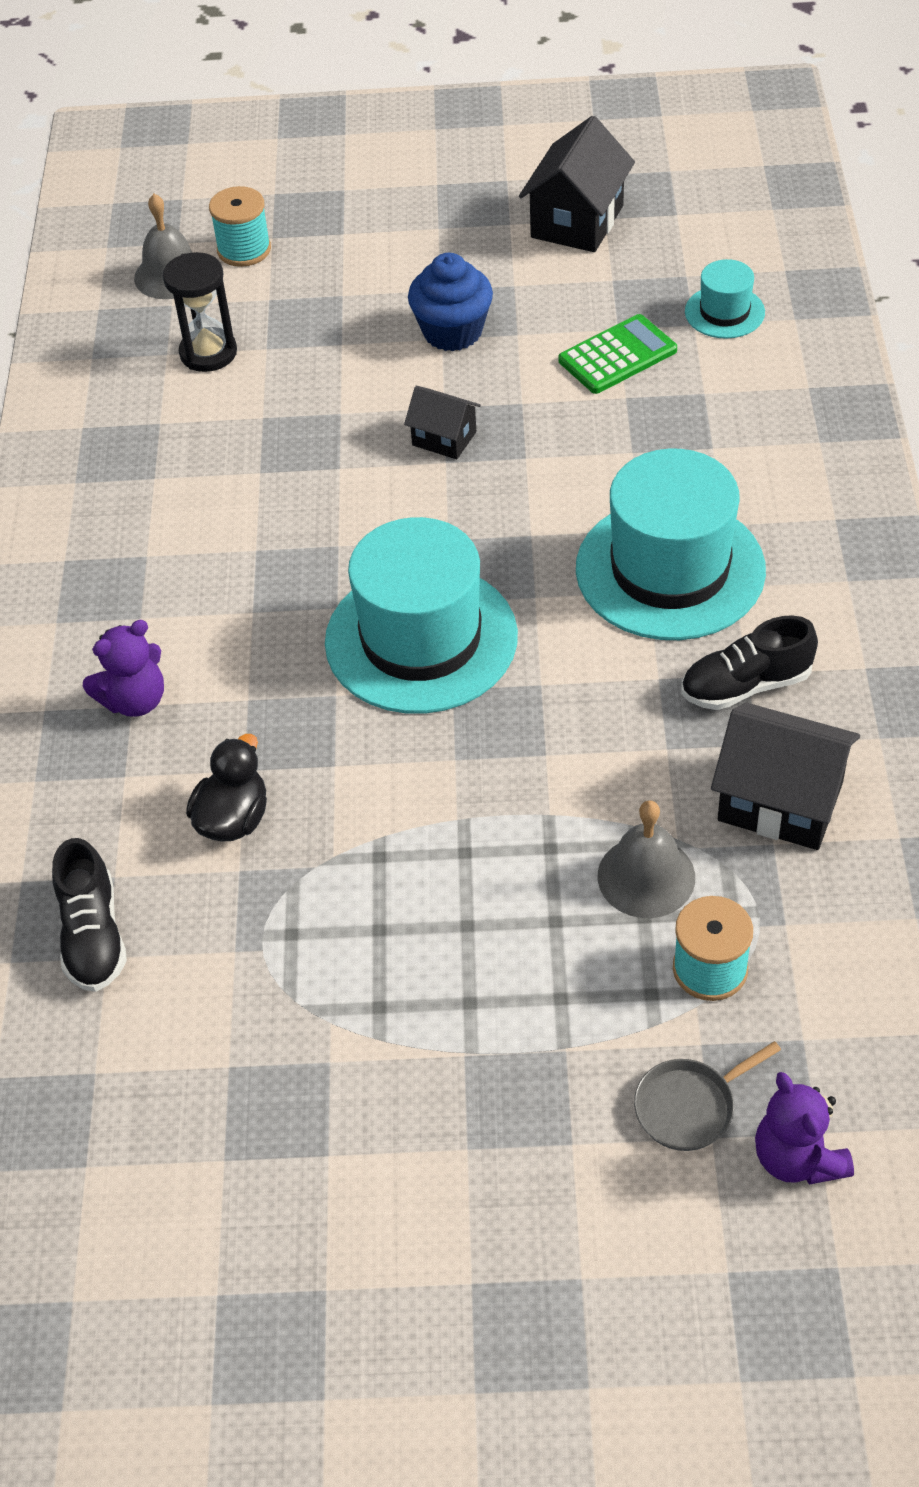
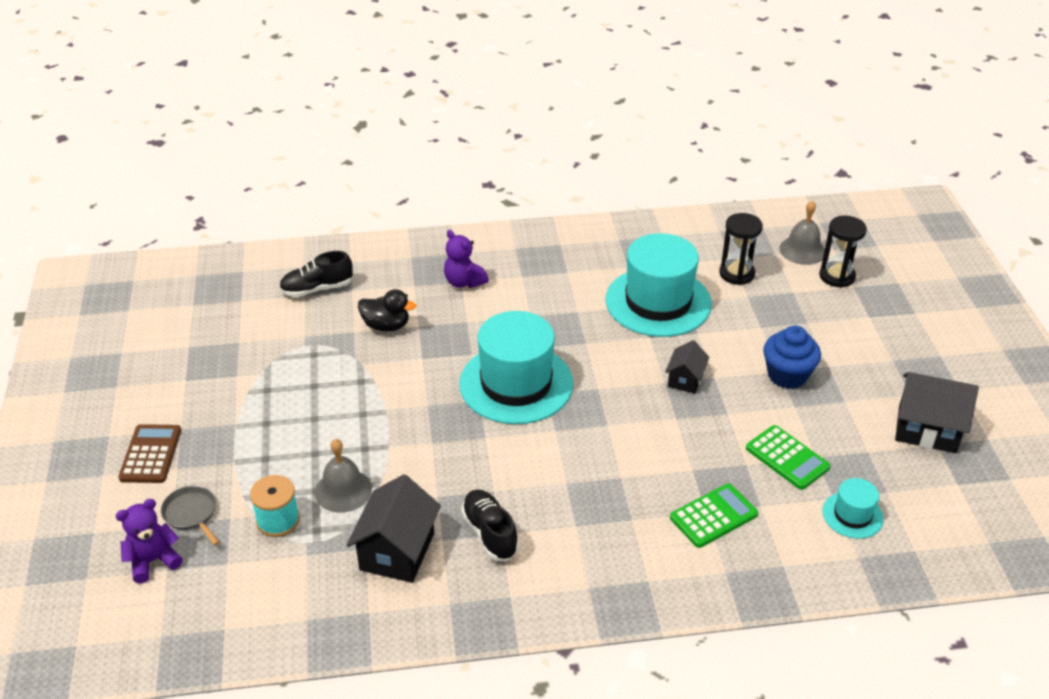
camera: 80 degrees right, 10 degrees down
(244, 249) = (837, 276): turquoise spool -> black hourglass
(532, 1195) = (150, 454): none -> brown calculator
(670, 569) = (586, 493): turquoise hat -> turquoise hat (658, 302)
(721, 441) = (713, 516): none -> green calculator

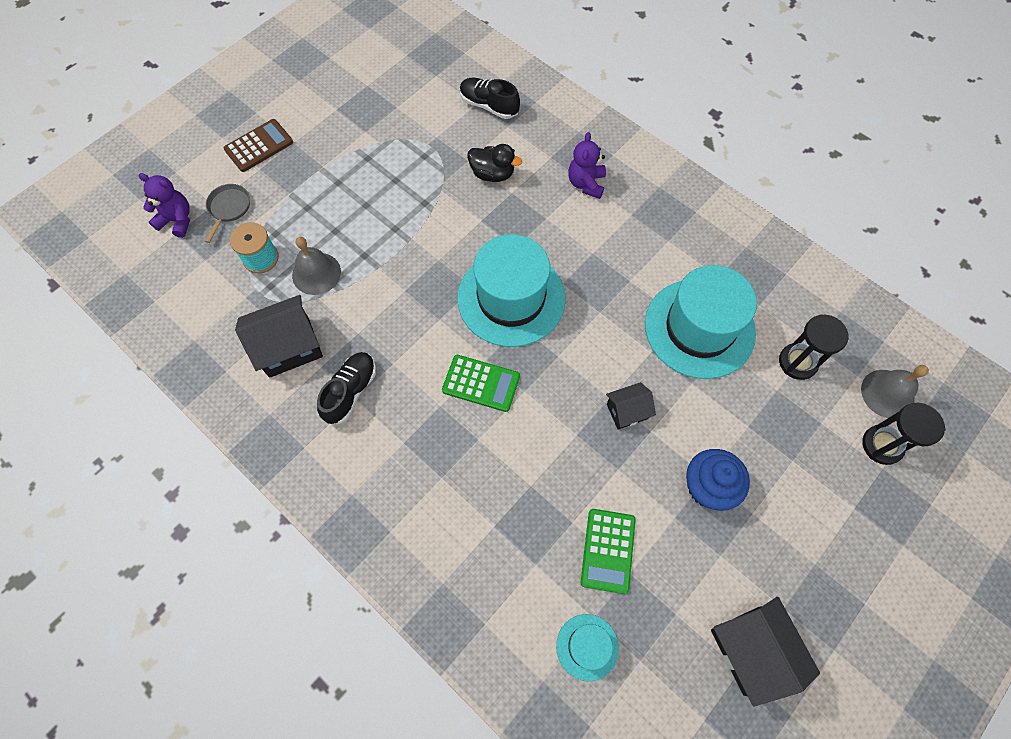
camera: 50 degrees right, 25 degrees up
(386, 326) = (492, 174): black duck -> black duck turned 45 degrees counterclockwise
(713, 516) = (494, 535): green calculator -> green calculator (481, 383)

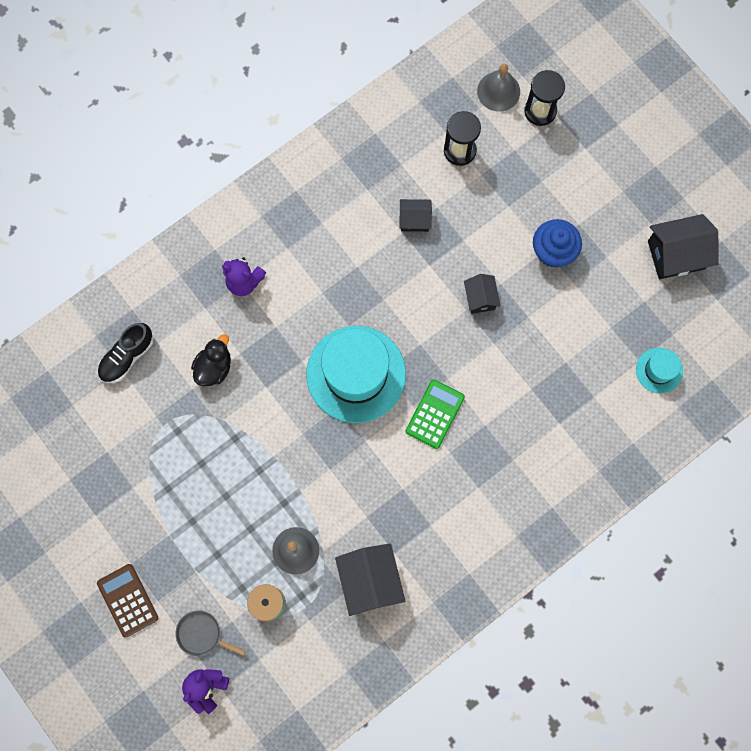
camera: 80 degrees left, 10 degrees up
(350, 391) = (423, 528): black shoe -> none
(608, 550) = (591, 339): green calculator -> none
(699, 328) = (414, 220): turquoise hat -> black house

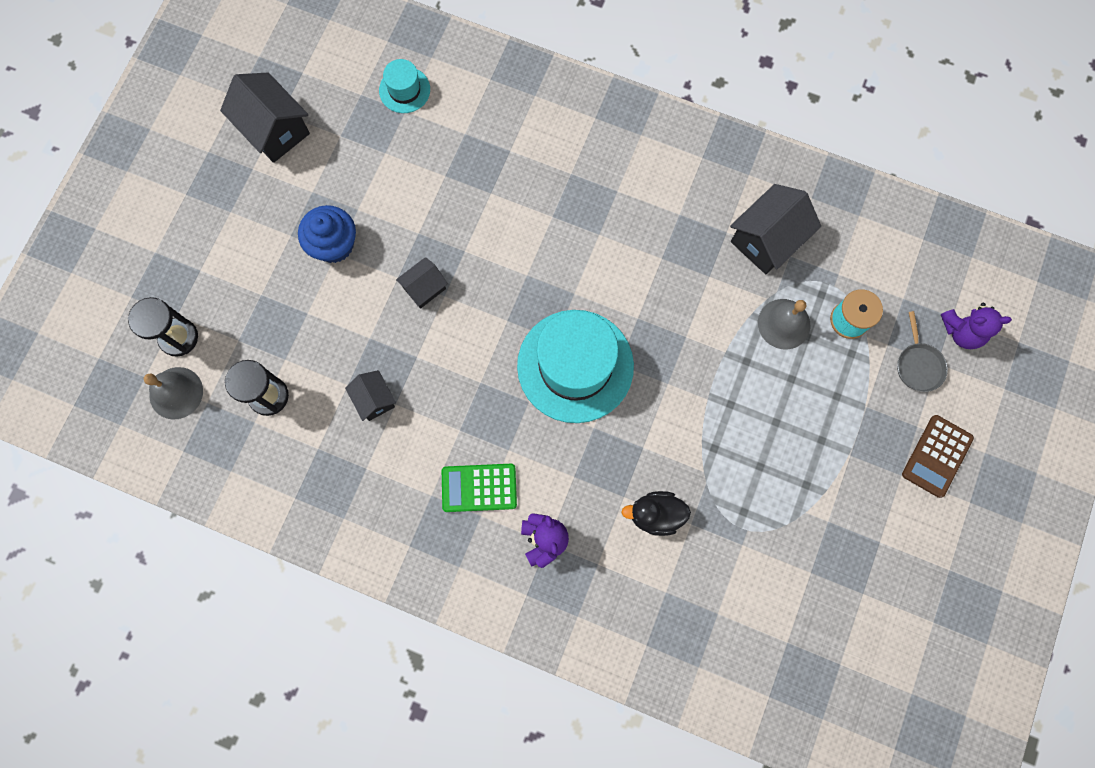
camera: 120 degrees left, 0 degrees up
(127, 357) = (700, 616): black shoe -> none
(435, 414) = (570, 268): green calculator -> green calculator (479, 488)

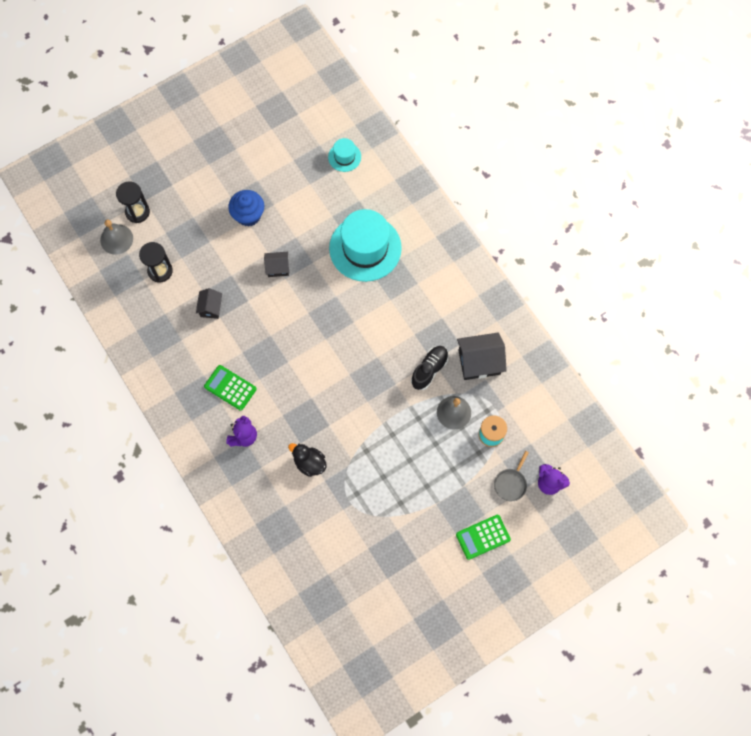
camera: 35 degrees right, 5 degrees down
(274, 130) = (261, 135): black house -> none
(575, 366) = (325, 359): turquoise hat -> turquoise hat (365, 248)
(714, 290) = (429, 370): none -> black shoe
(937, 456) = (483, 537): brown calculator -> green calculator

